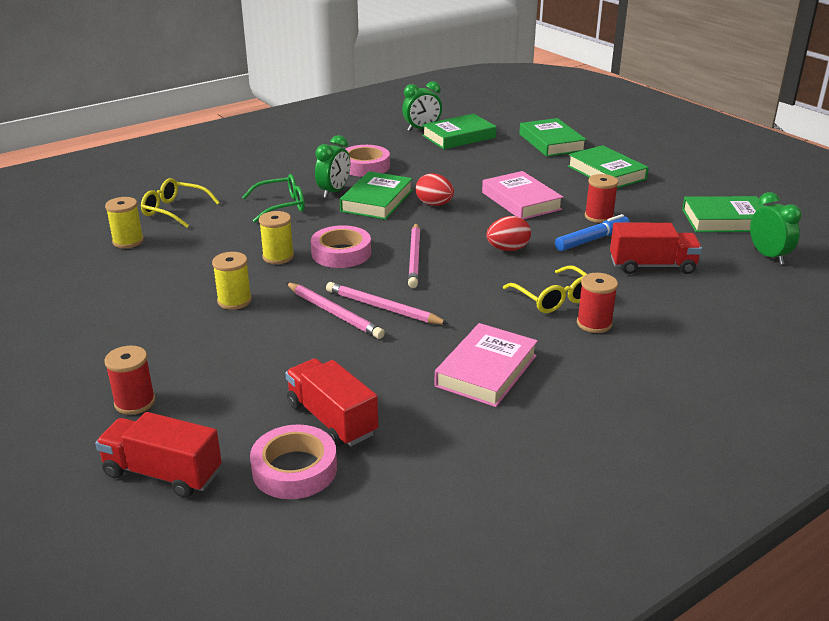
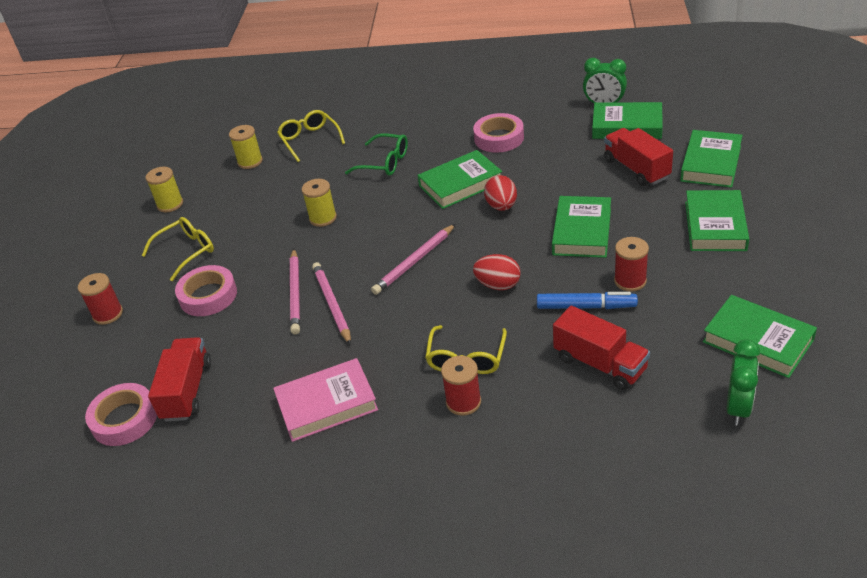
camera: 45 degrees right, 10 degrees up
(158, 324) = (186, 251): none -> yellow glasses
(163, 473) = (64, 380): red truck -> red truck (636, 169)
(234, 301) = (250, 251): yellow spool -> yellow spool (170, 204)
(334, 192) = (440, 161): green clock -> none
(341, 253) = (368, 233): pink tape -> pink tape (208, 296)
(521, 201) = (582, 231): pink book -> green book

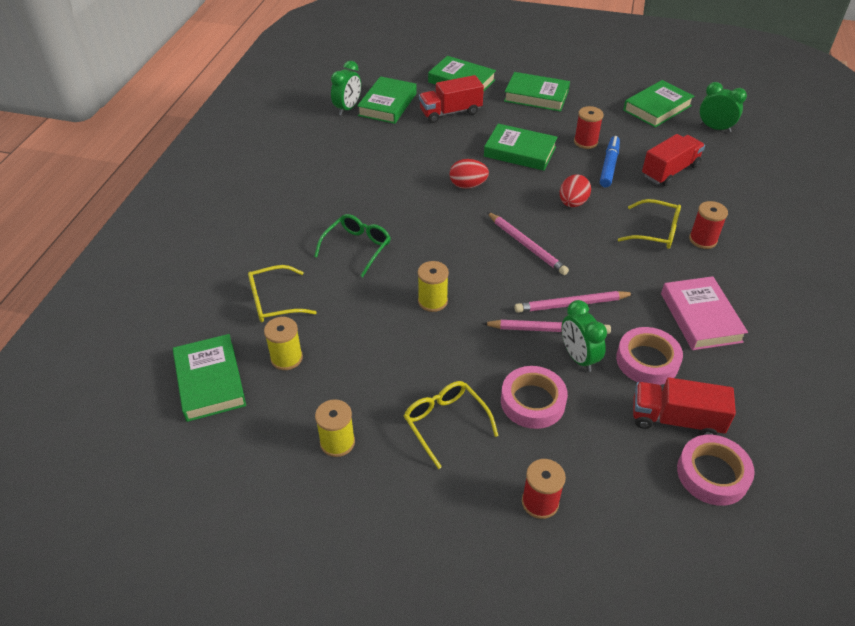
camera: 85 degrees left, 5 degrees up
(261, 317) = (578, 357): none -> green clock
(460, 184) = (422, 203): green book -> green book (210, 381)
(499, 138) = (361, 171): pink tape -> pink tape (647, 361)

